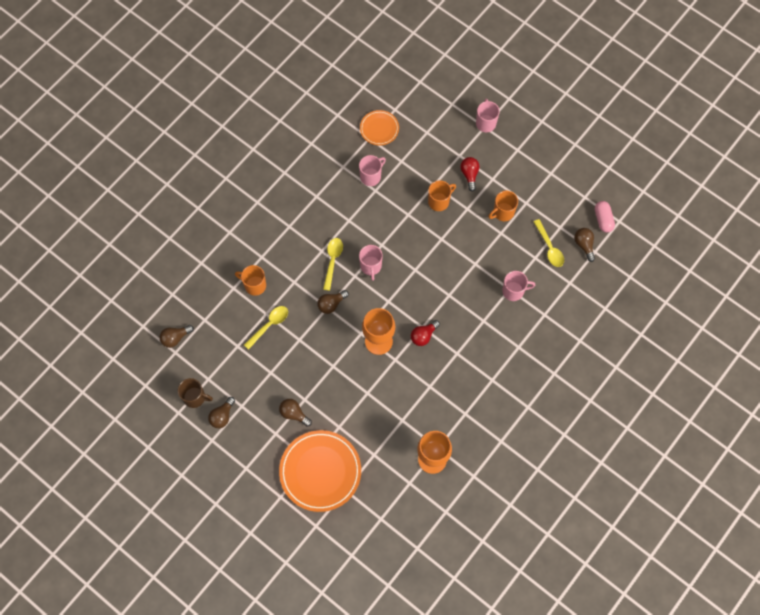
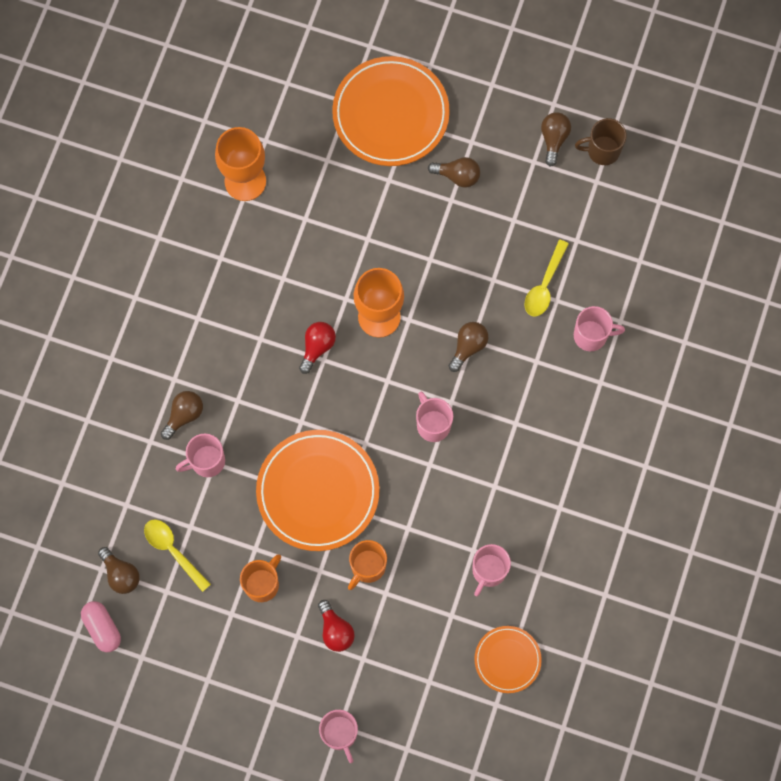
camera: 160 degrees right, 5 degrees up
(175, 338) = (668, 221): brown light bulb -> brown light bulb (184, 415)
(254, 285) = (591, 336): orange mug -> pink mug
(332, 261) = (493, 413): yellow spoon -> none
(453, 252) = (318, 491): none -> orange plate

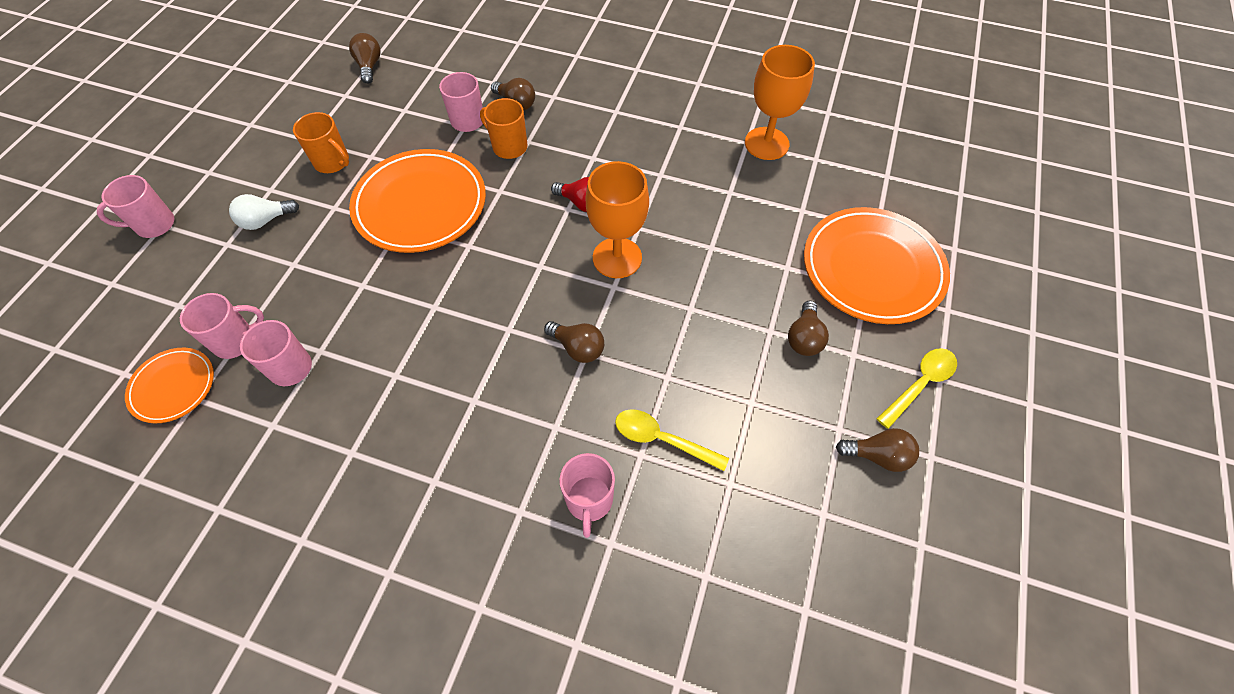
camera: 90 degrees right, 15 degrees down
(102, 628) = (323, 56): pink capsule -> none
(121, 574) = (369, 66): brown light bulb -> brown light bulb turned 120 degrees clockwise
(173, 551) = (382, 99): yellow spoon -> yellow spoon (919, 384)
(335, 630) = (265, 220): red light bulb -> white light bulb
(367, 567) = (327, 248): orange mug -> orange mug (509, 147)
(433, 424) = (482, 310): pink mug -> pink mug (236, 341)
(602, 150) = (874, 524): brown mug -> none

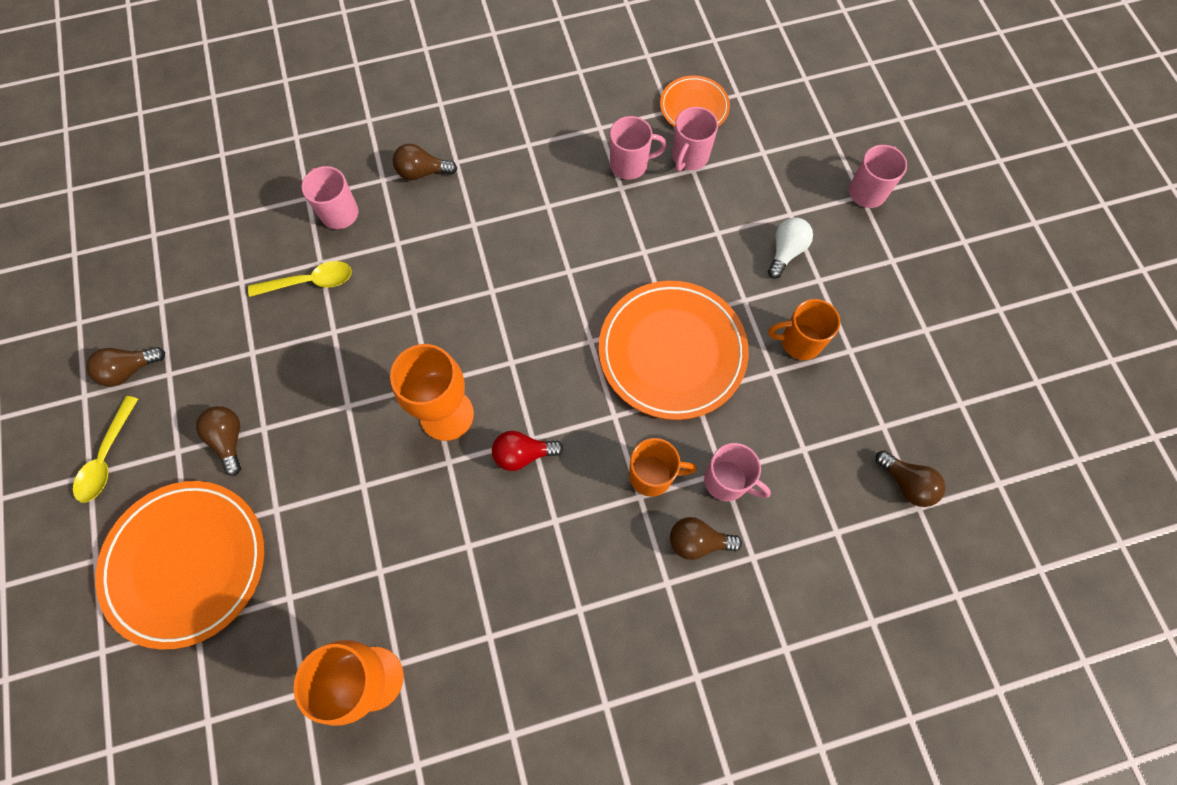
camera: 145 degrees right, 10 degrees up
(578, 348) = (423, 310): brown light bulb -> brown light bulb (422, 172)

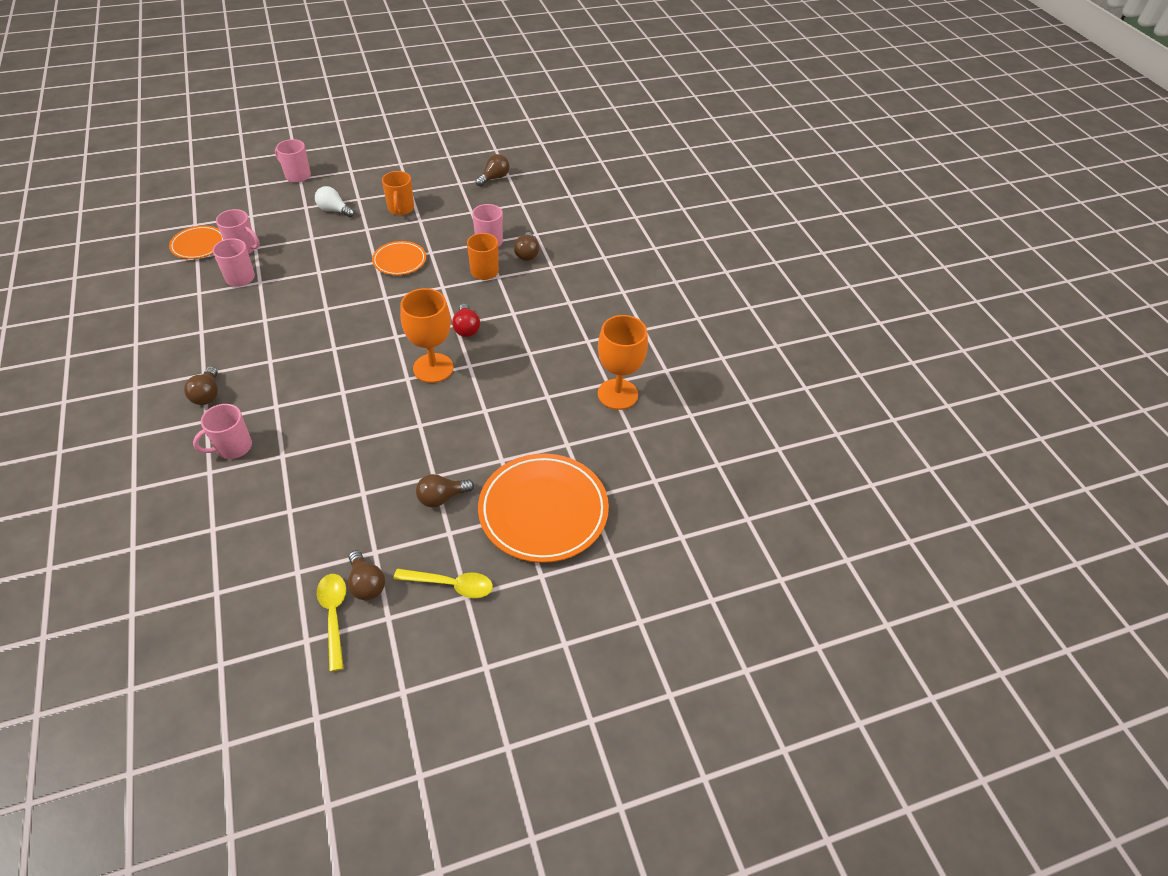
camera: 95 degrees left, 20 degrees down
(309, 282) = (301, 460): yellow spoon -> yellow spoon (334, 616)
(672, 352) = (399, 261): orange plate -> orange plate, size x0.53

